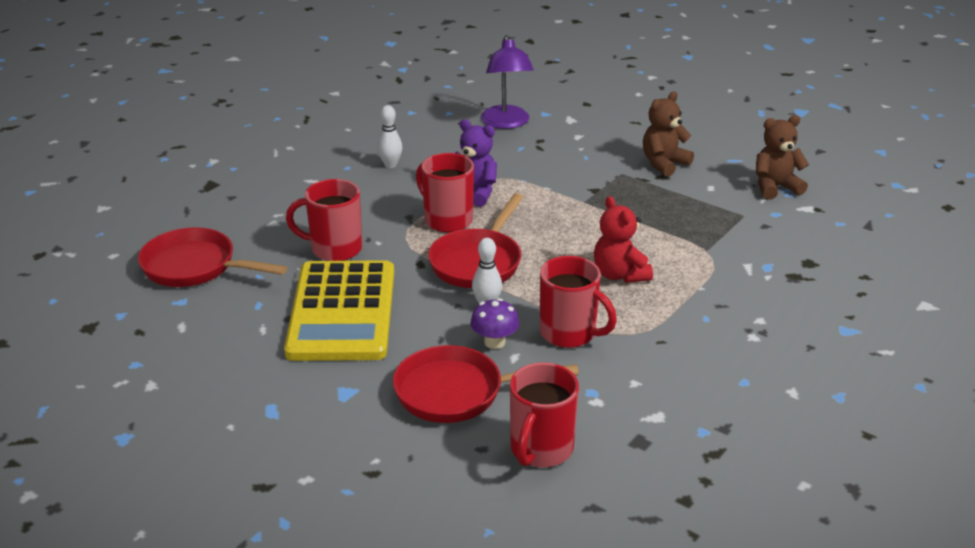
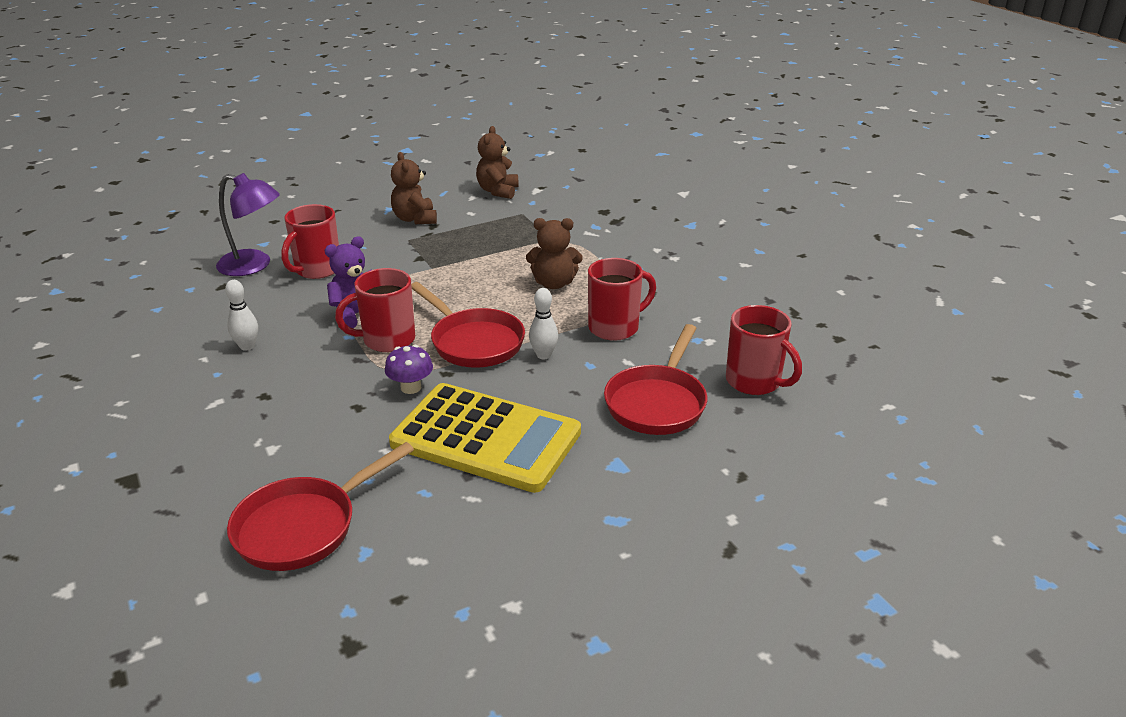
camera: 65 degrees left, 0 degrees up
(334, 249) = (369, 418): red mug -> red mug (317, 270)
(494, 342) = (600, 365): purple mushroom -> purple mushroom (411, 387)
(619, 275) = (554, 283): red teddy bear -> brown teddy bear

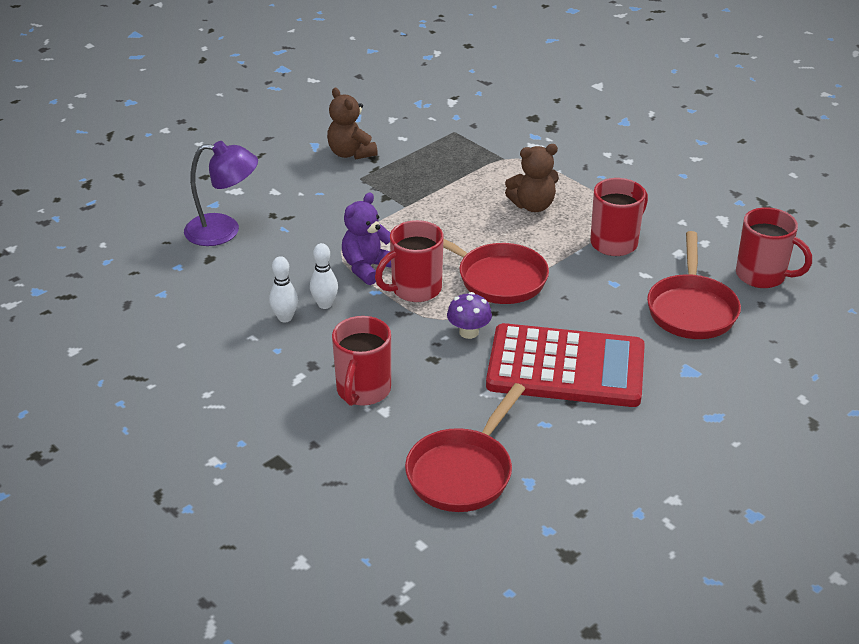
camera: 15 degrees left, 5 degrees up
(317, 270) = (292, 226): red mug -> red mug (363, 391)
(486, 438) = (566, 367): yellow calculator -> red calculator
(498, 191) = (413, 108): brown teddy bear -> none
(543, 355) = (567, 280): white bowling pin -> white bowling pin (325, 304)

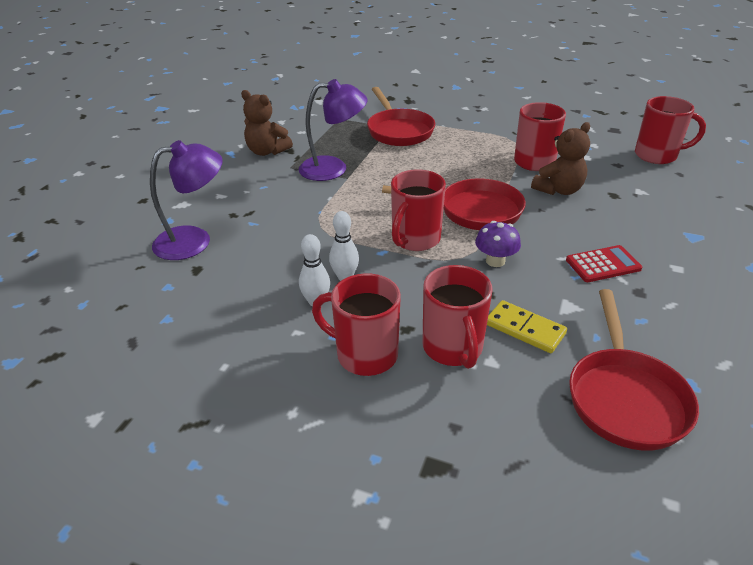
camera: 25 degrees left, 0 degrees up
(290, 372) = (364, 354): none -> red mug
(367, 268) = (357, 234): purple teddy bear -> none
(400, 192) = (333, 168): none -> purple lamp
(436, 396) = (525, 329): none -> yellow domino
(533, 205) = (448, 152): brown teddy bear -> brown teddy bear (558, 190)
(566, 367) = (603, 264): red calculator -> red calculator, size x0.44
(691, 309) = (640, 191): red pan -> red pan (399, 131)

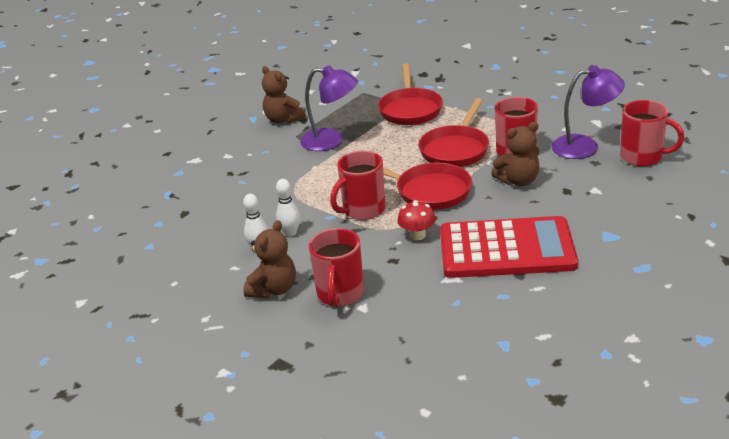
camera: 20 degrees right, 5 degrees down
(194, 240) = (192, 191): purple lamp -> purple lamp (585, 146)
(364, 354) = (274, 289): red mug -> brown teddy bear
(495, 261) = (417, 235): purple mushroom -> red mushroom
(525, 329) = (404, 289): yellow domino -> none
(603, 264) = (506, 249): red calculator -> red calculator, size x2.30
(625, 398) = (444, 345): red pan -> red pan (455, 149)

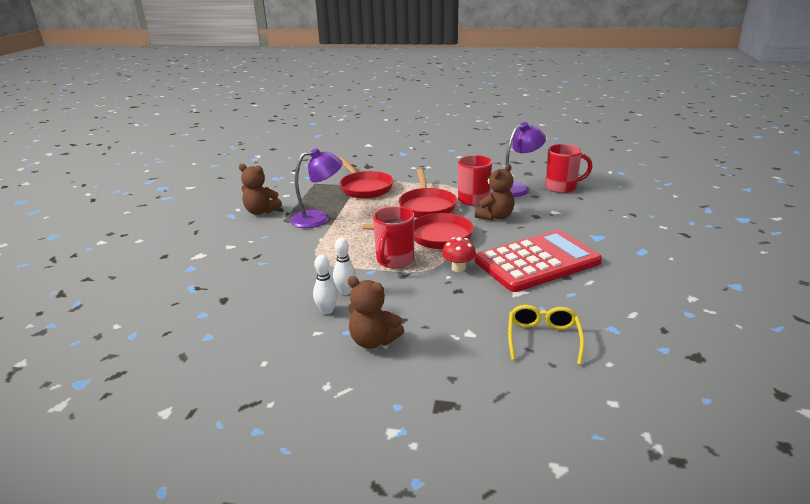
camera: 30 degrees left, 5 degrees down
(274, 289) = (373, 341): brown teddy bear -> brown teddy bear turned 120 degrees clockwise
(340, 294) = (439, 328): red mug -> none
(424, 334) = (543, 339): none -> yellow glasses

